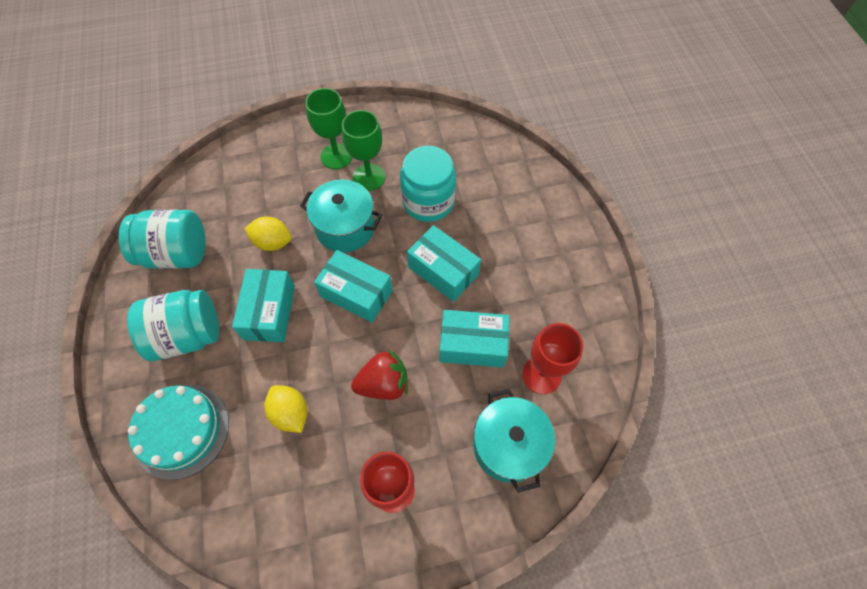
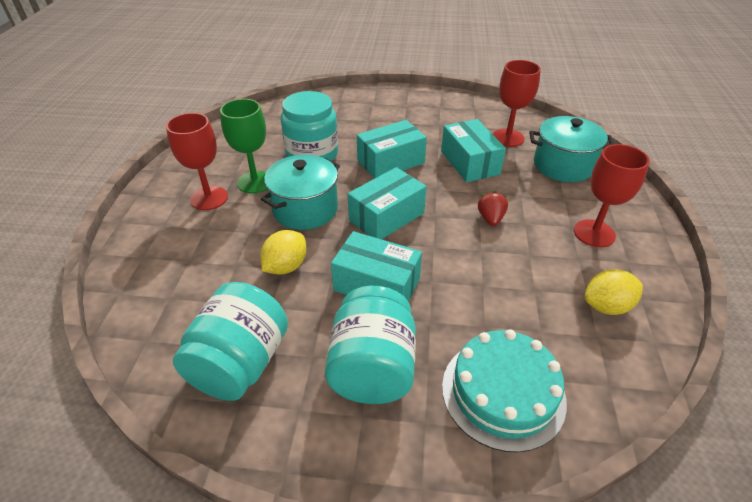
camera: 70 degrees left, 20 degrees down
(290, 413) = (504, 288): yellow lemon -> yellow lemon (606, 306)
(336, 156) = (209, 198): green goblet -> red goblet
(383, 384) = (490, 218): red strawberry -> red strawberry, size x0.63
(472, 344) = (469, 162): turquoise box -> turquoise box turned 45 degrees counterclockwise

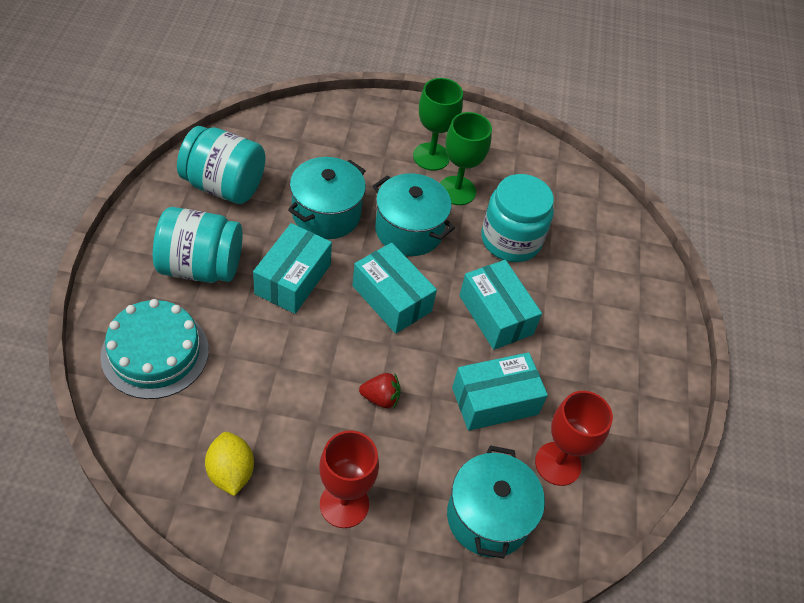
camera: 85 degrees right, 10 degrees up
(209, 198) = (431, 156): red goblet -> green goblet
(286, 266) = (326, 214): yellow lemon -> turquoise pot

